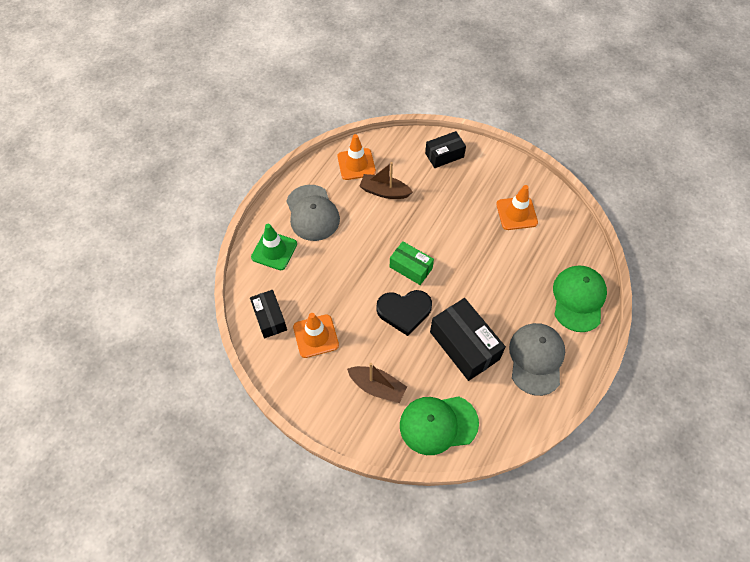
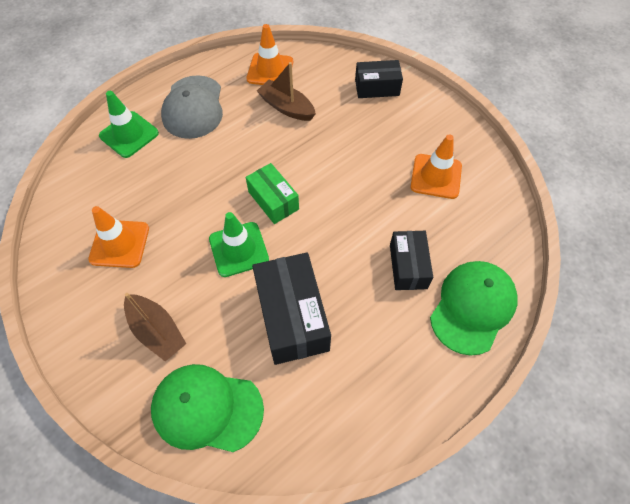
camera: 20 degrees right, 0 degrees up
(270, 318) = (81, 206): black box -> black box (408, 266)
(404, 311) = (238, 249): black heart -> green traffic cone
(536, 359) = (379, 367): grey cap -> none

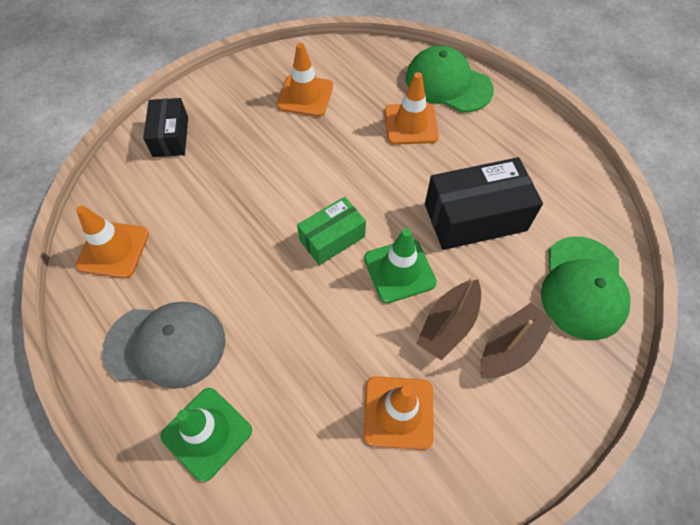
camera: 90 degrees left, 0 degrees up
(286, 107) = (187, 228): brown boat -> brown boat (448, 325)
(408, 266) = (411, 124): black box -> orange traffic cone

